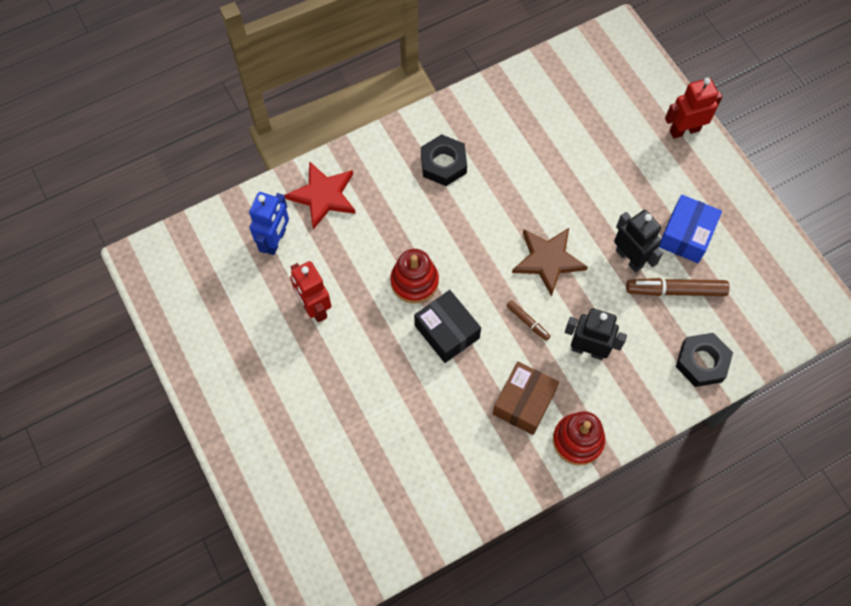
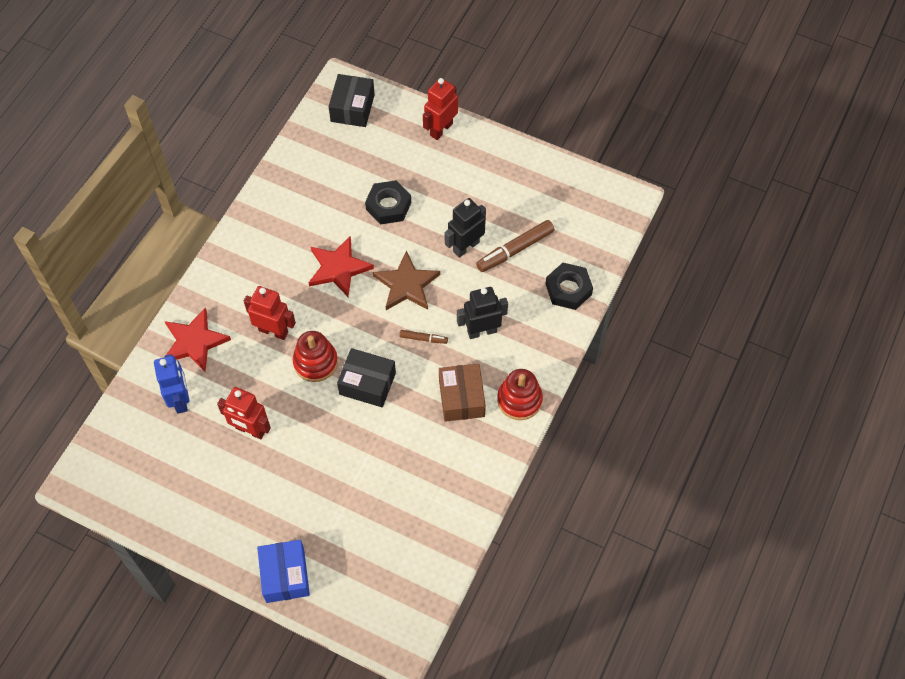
camera: 35 degrees left, 5 degrees down
(397, 229) = (273, 331): none -> red robot
(443, 164) = (274, 260): black nut -> black nut (388, 206)
(496, 206) = (338, 268): none -> red star
(613, 62) = (352, 108): none -> black box
(629, 258) = (466, 246): black robot -> black robot turned 60 degrees counterclockwise
(686, 235) = (495, 205): blue box -> blue box (285, 575)

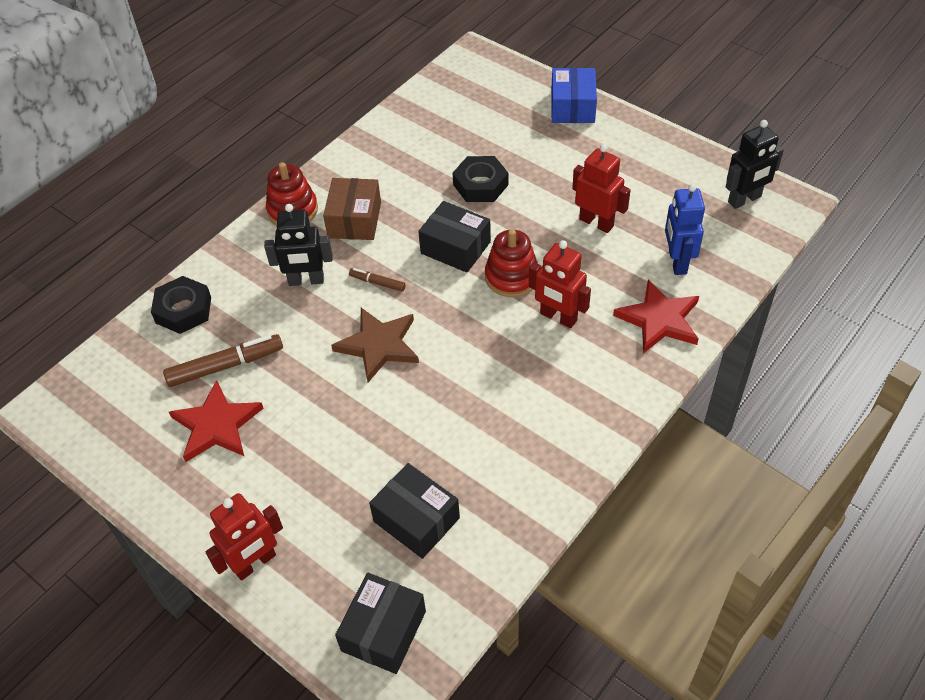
camera: 165 degrees left, 10 degrees down
(338, 268) = (461, 379): red star -> red star (216, 425)
(348, 169) = (416, 520): none -> black box
(388, 206) = (372, 453): black nut -> black nut (480, 184)
(466, 246) = (287, 380): black robot -> black robot (744, 200)

